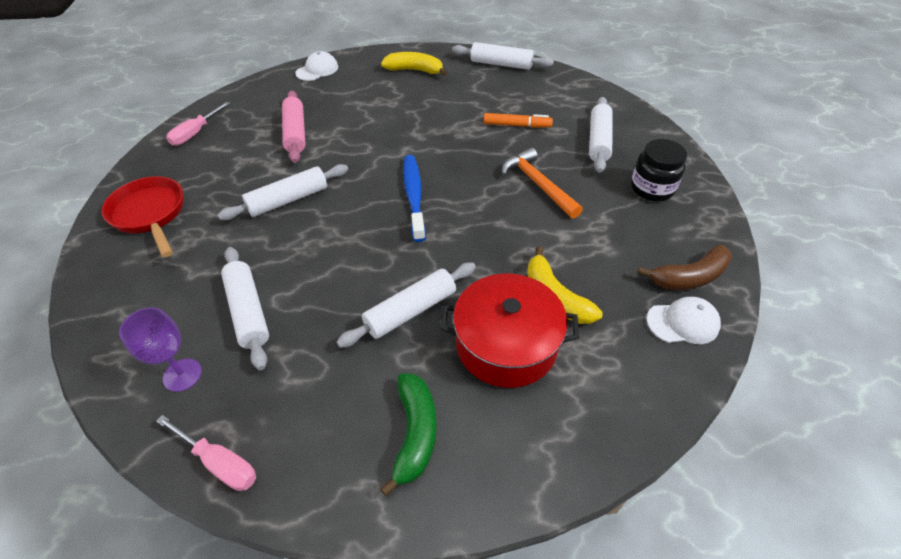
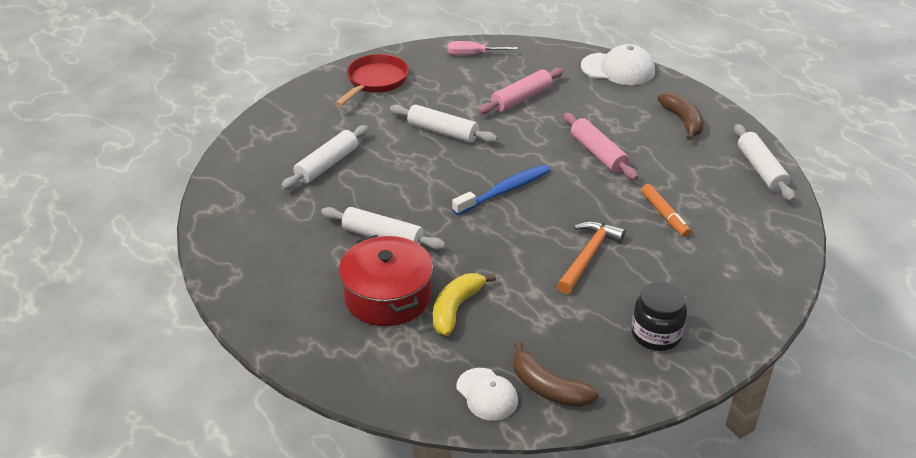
camera: 60 degrees right, 10 degrees down
(182, 375) = (262, 164): purple goblet -> none
(219, 462) = (216, 207): pink screwdriver -> none
(317, 70) = (618, 69): white cap -> white cap, size x1.55
(413, 124) = (598, 153): none -> pink rolling pin
(414, 70) = (682, 121): yellow banana -> brown banana
(415, 433) = (284, 278): green banana -> none
(598, 141) = (698, 277): white rolling pin -> none

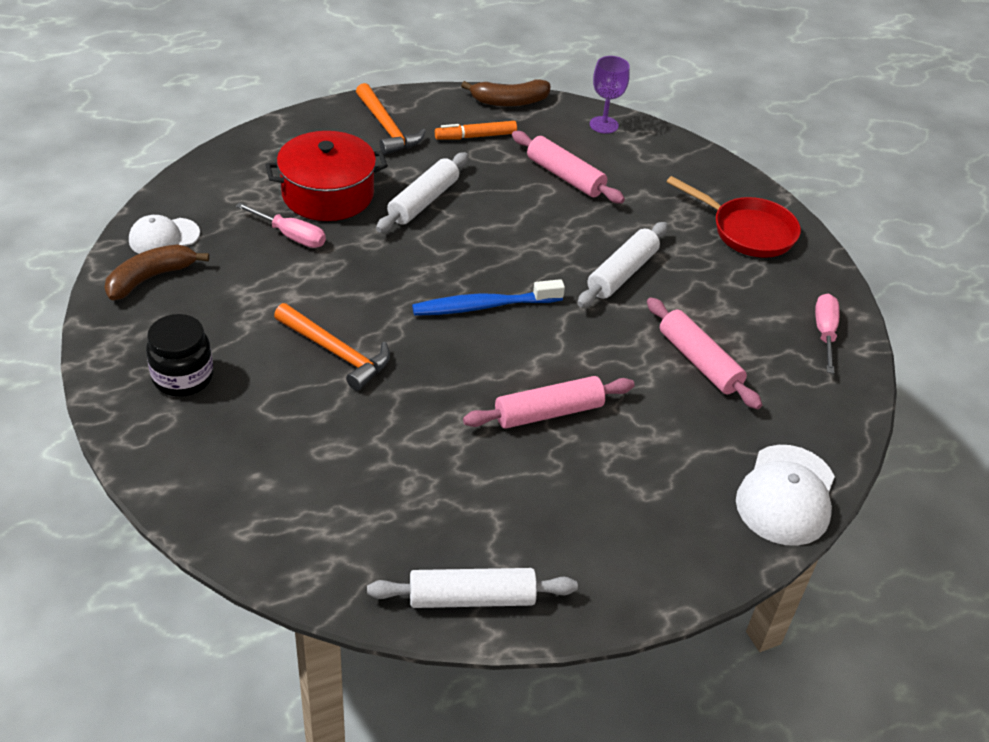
camera: 95 degrees right, 5 degrees up
(245, 150) = (604, 125): none -> purple goblet
(271, 275) = (387, 128): none -> orange hammer
(327, 165) = (565, 176): white rolling pin -> pink rolling pin
(456, 308) = (290, 236): yellow banana -> pink screwdriver
(504, 191) = (483, 306): blue toothbrush -> blue toothbrush turned 105 degrees clockwise
(664, 215) = (393, 446): orange marker -> orange marker (476, 136)
(682, 121) = (621, 537): brown banana -> brown banana (509, 101)

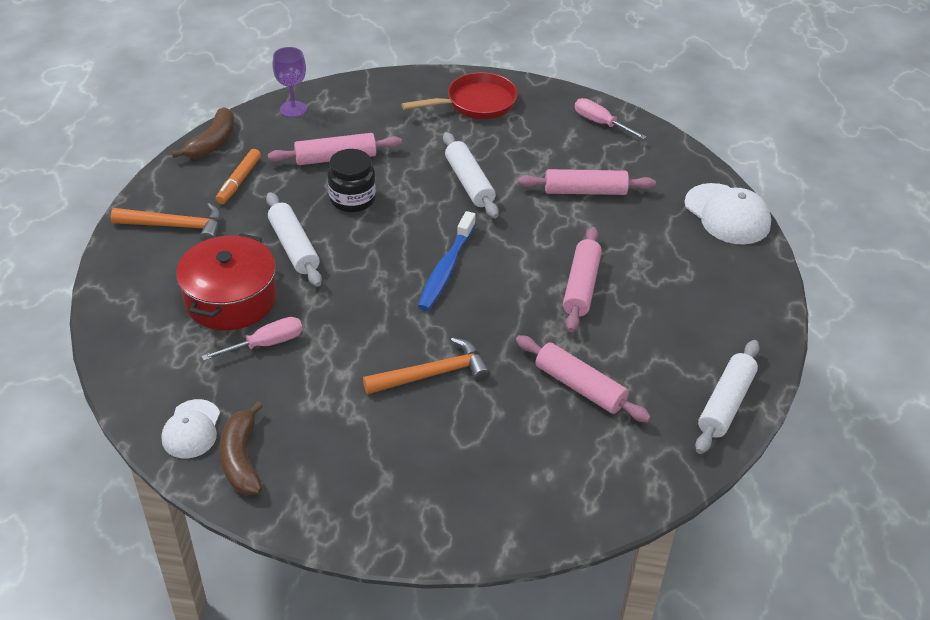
camera: 55 degrees left, 0 degrees up
(183, 377) = (389, 482): black jar -> black jar (352, 199)
(402, 465) = (580, 387): none -> pink rolling pin

